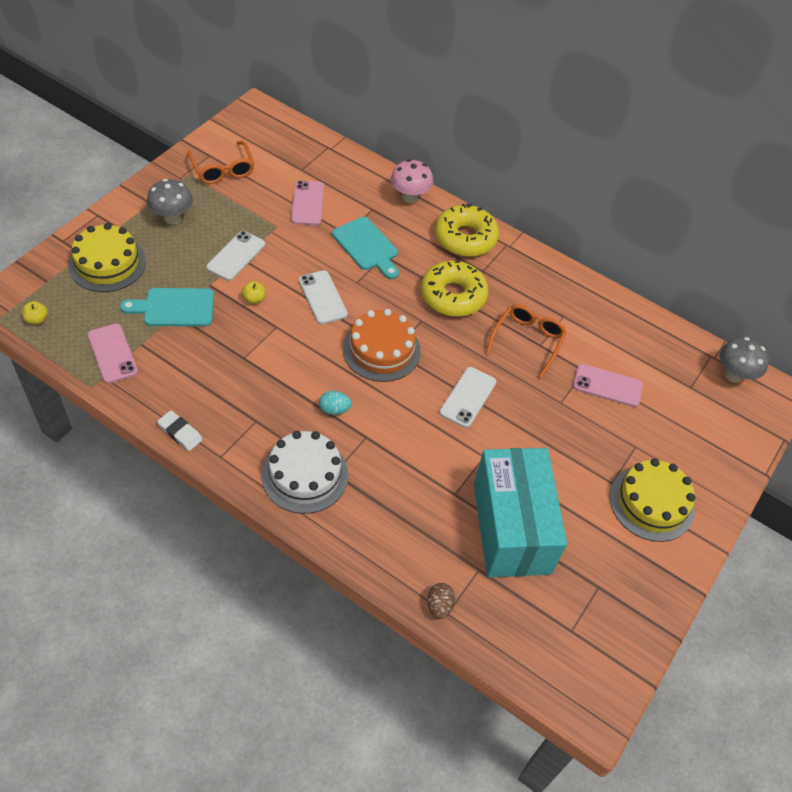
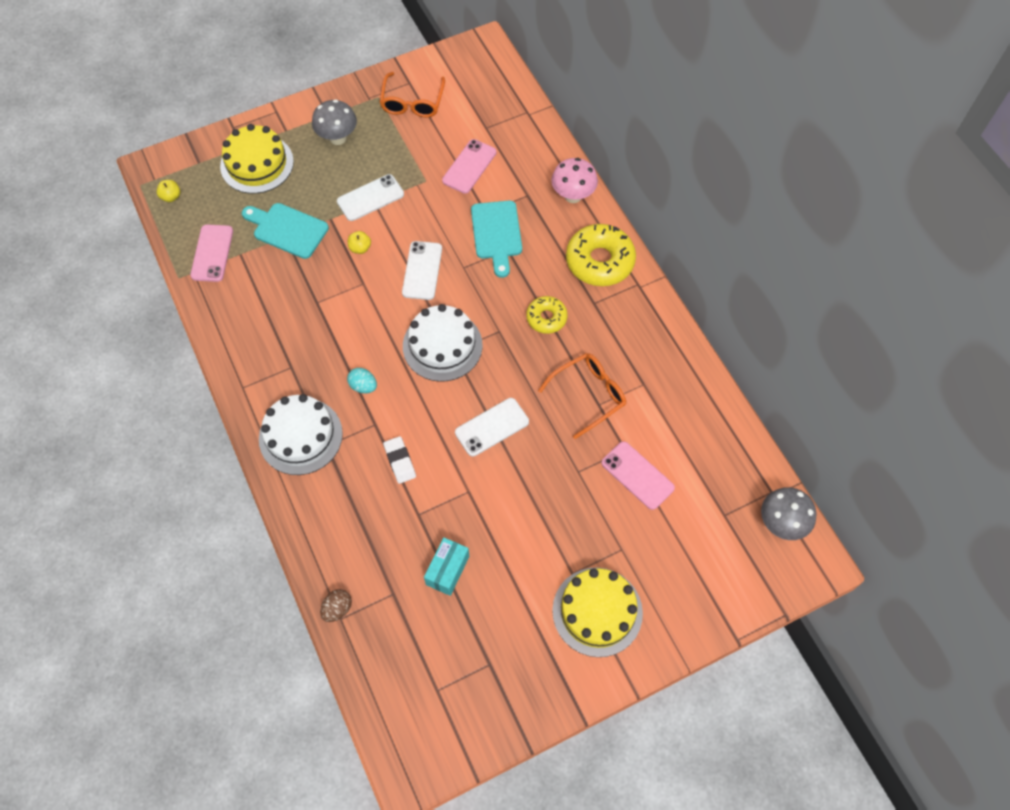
camera: 35 degrees right, 10 degrees up
(180, 433) = (223, 351): white eraser -> white eraser (400, 461)
(381, 350) = (442, 345): orange cake -> white cake
(453, 296) = (546, 318): yellow donut -> yellow donut, size x0.58
(511, 528) = (447, 570): turquoise box -> turquoise box, size x0.42

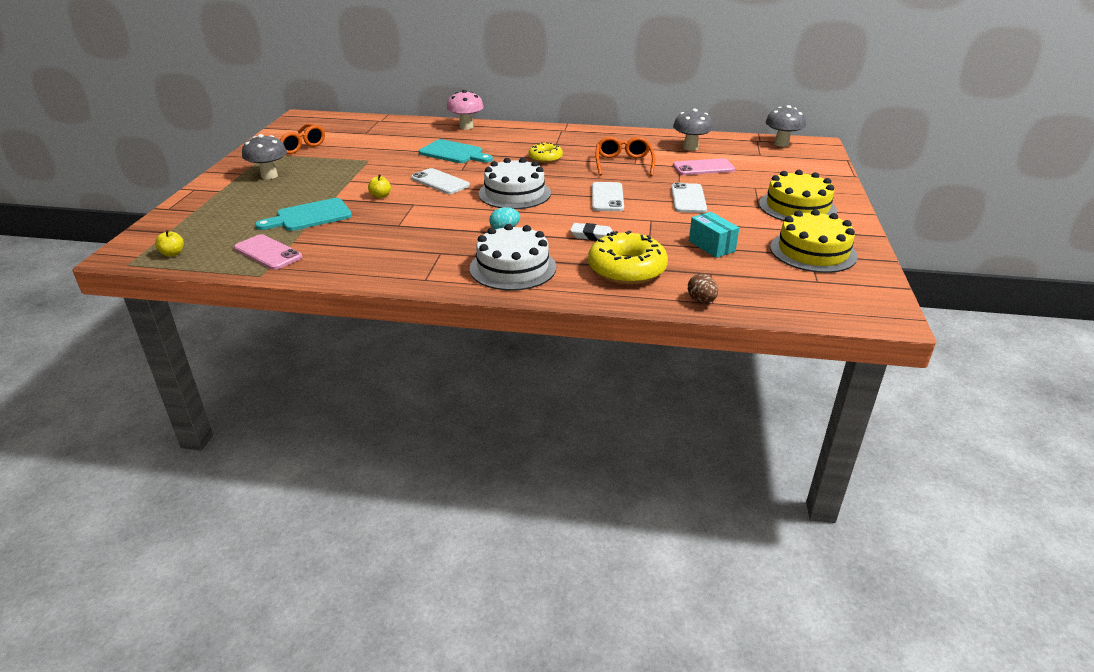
camera: 55 degrees left, 30 degrees down
(257, 164) = (224, 209): yellow cake -> yellow cake (813, 251)
(370, 198) = (345, 180): white phone -> white phone (688, 199)
(469, 166) = (385, 145): pink phone -> none
(599, 261) = (527, 134): yellow donut -> yellow donut (626, 269)
(688, 435) = (690, 148): none -> grey mushroom

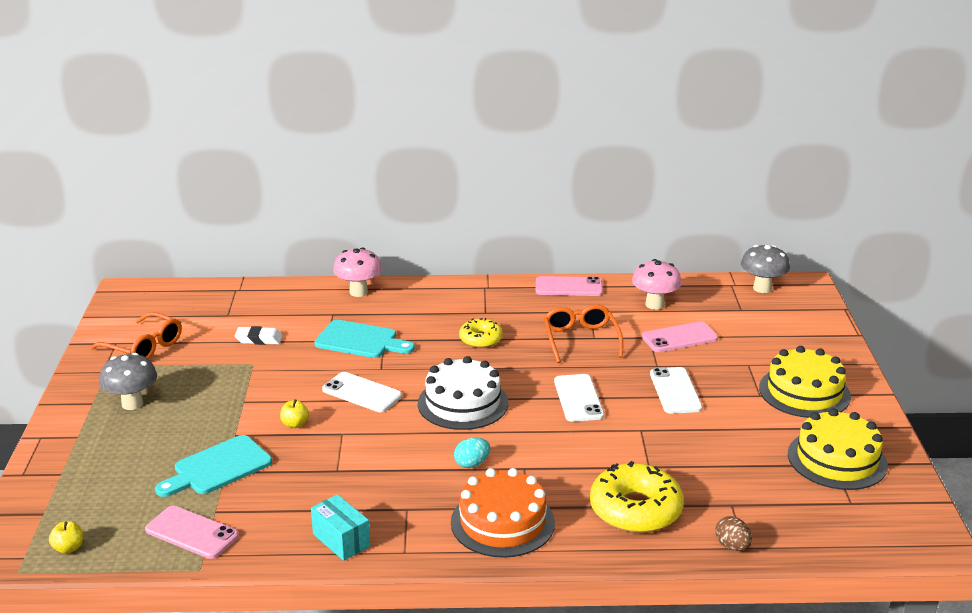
camera: 10 degrees left, 5 degrees down
(513, 268) = (502, 522): white cake -> orange cake
(592, 236) = (580, 462): white eraser -> white eraser (259, 339)
(626, 134) = (568, 287): none -> pink phone
(690, 148) = (654, 305): grey mushroom -> pink mushroom
(711, 246) = (722, 463): turquoise box -> turquoise box (341, 540)

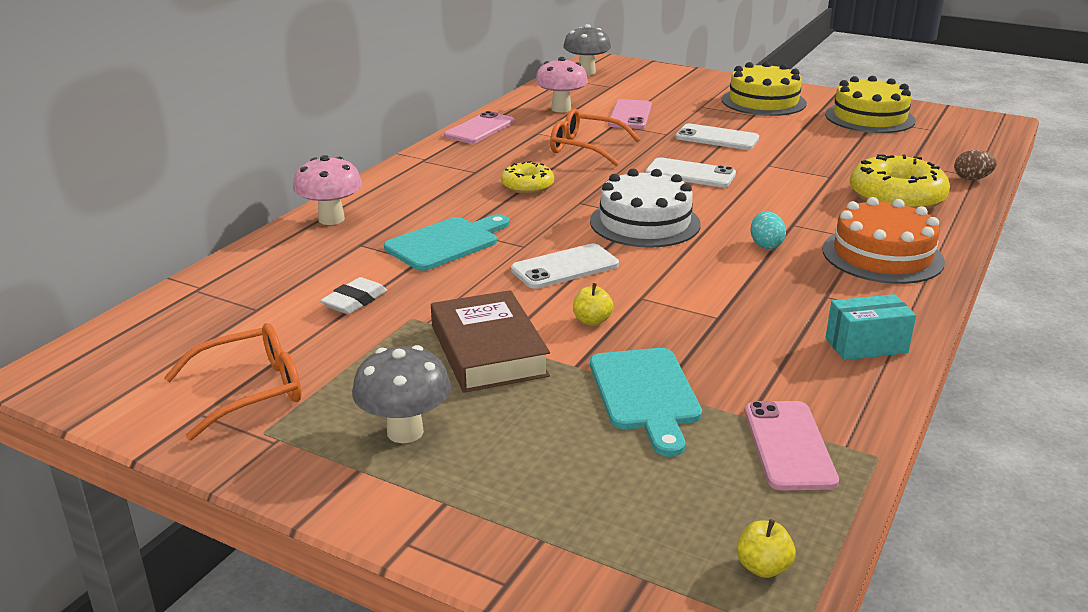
camera: 60 degrees left, 0 degrees up
(191, 533) = (789, 445): pink phone -> pink phone turned 60 degrees counterclockwise
(232, 400) = (488, 350): none -> brown book

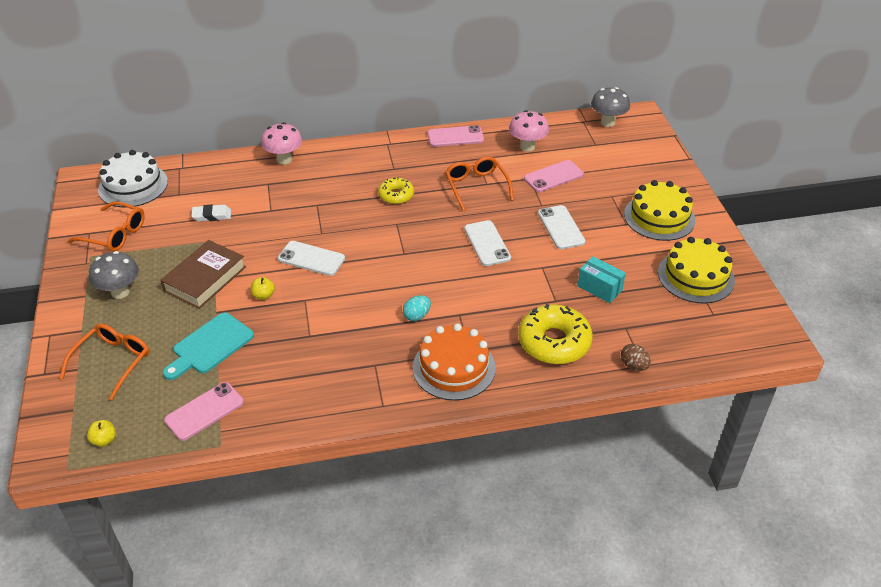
camera: 50 degrees right, 15 degrees up
(446, 243) = (297, 208): turquoise cutting board -> none
(572, 495) = (112, 362): none -> orange glasses
(645, 222) = (396, 259): white cake -> white cake (133, 185)
(866, 345) = (329, 401): turquoise box -> turquoise box (599, 288)

